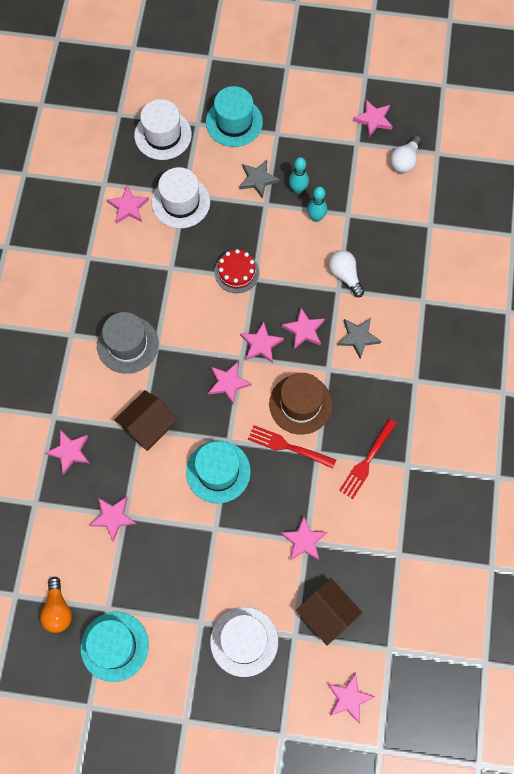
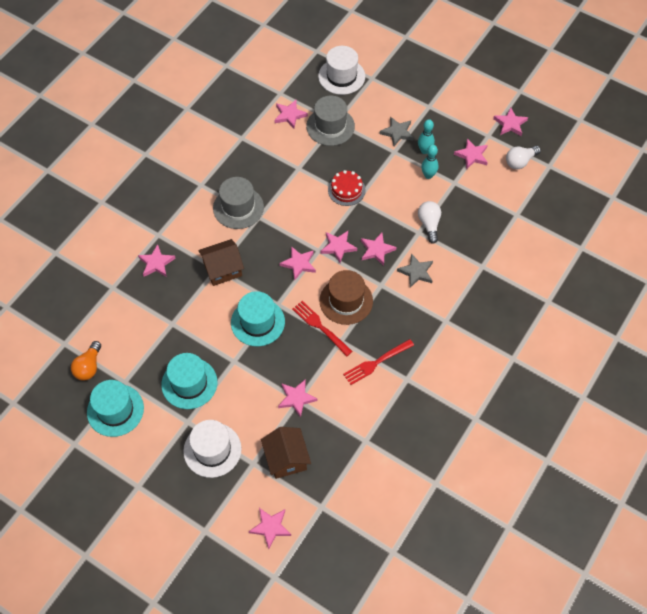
camera: 25 degrees right, 10 degrees down
(113, 517) = (163, 321): pink star -> pink star (472, 155)
(181, 202) = (330, 126): white hat -> grey hat
(234, 122) = (400, 87): turquoise hat -> turquoise hat (189, 383)

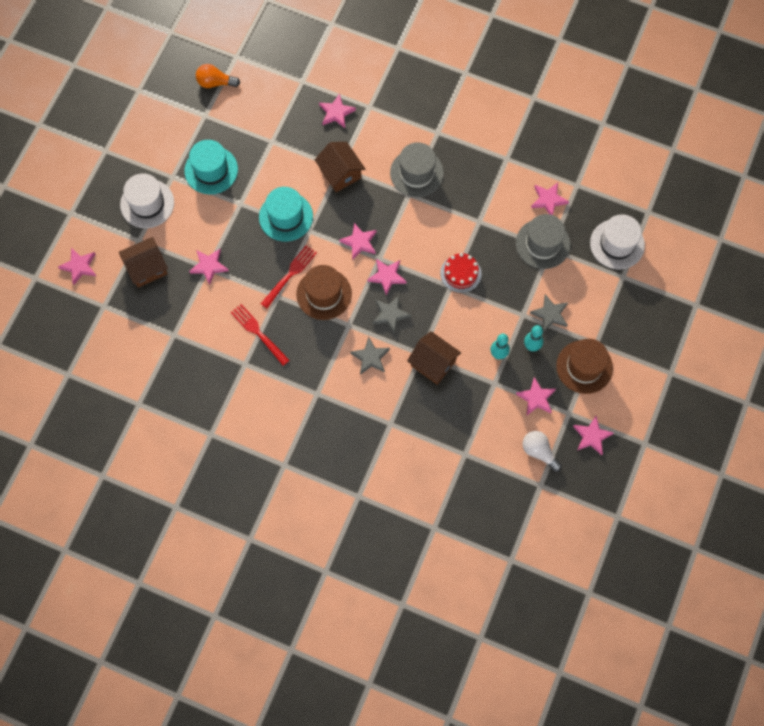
camera: 80 degrees right, 10 degrees up
(115, 410) = (175, 115): turquoise hat -> none
(376, 250) = (390, 314): pink star -> grey star
(429, 224) = (433, 363): white light bulb -> brown house
(448, 118) = (584, 367): none -> brown hat

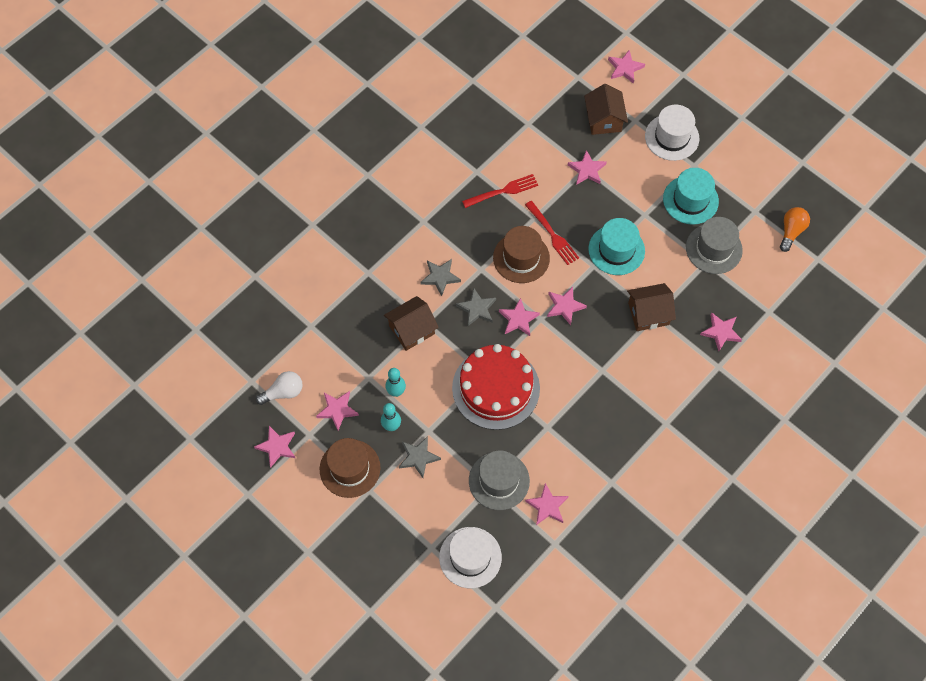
camera: 110 degrees right, 5 degrees down
(416, 173) = (624, 386): grey hat -> grey hat (714, 249)
(460, 273) = (496, 388): red cake -> red cake, size x1.98

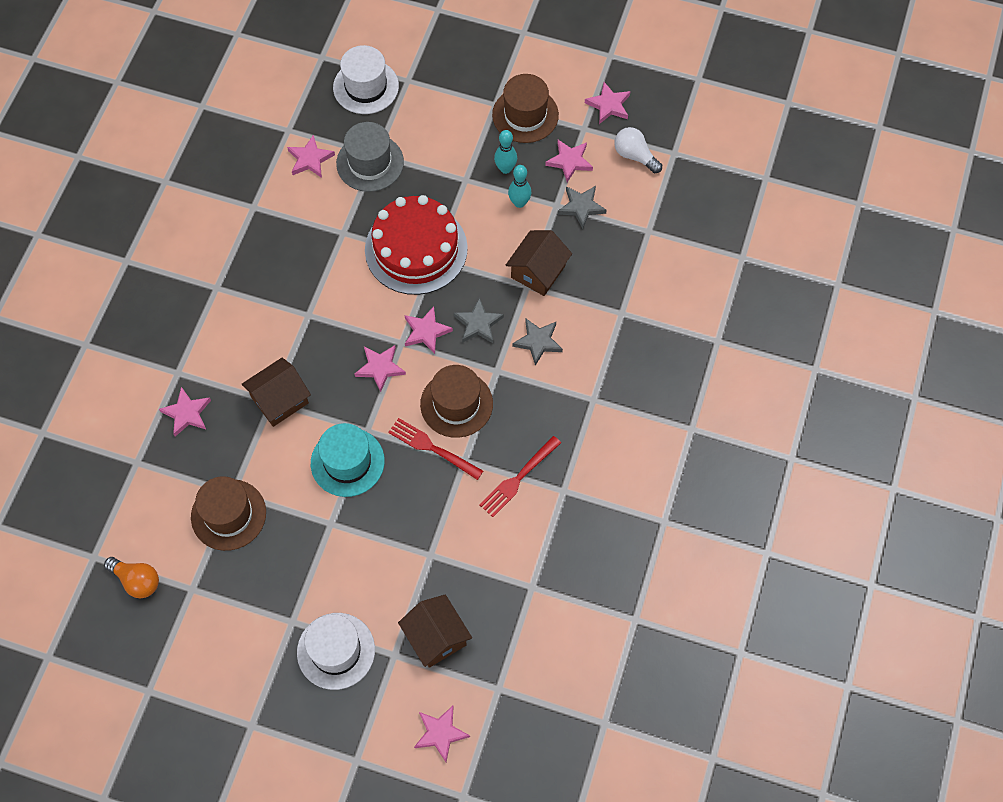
camera: 155 degrees right, 0 degrees up
(283, 392) = (635, 156): white light bulb -> white light bulb turned 90 degrees clockwise
(418, 457) = (462, 151): grey star -> grey star (581, 207)
(587, 170) = (427, 553): pink star -> none
(690, 200) = (279, 569): turquoise hat -> none
(714, 249) = (228, 514): grey hat -> brown hat
(791, 231) = (137, 580): orange light bulb -> orange light bulb turned 60 degrees counterclockwise

